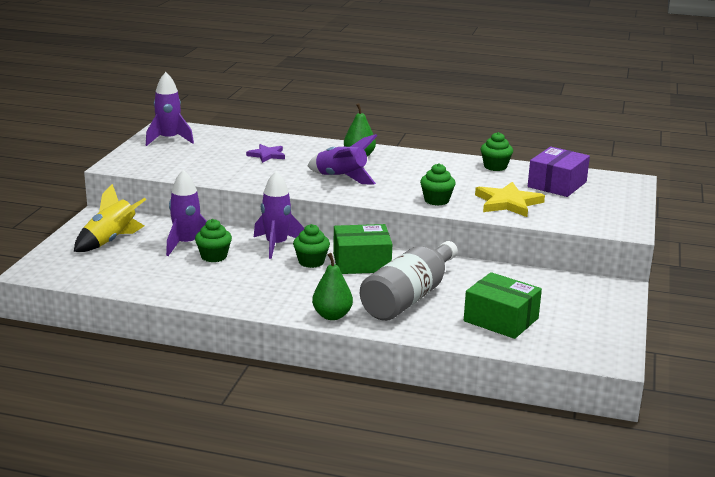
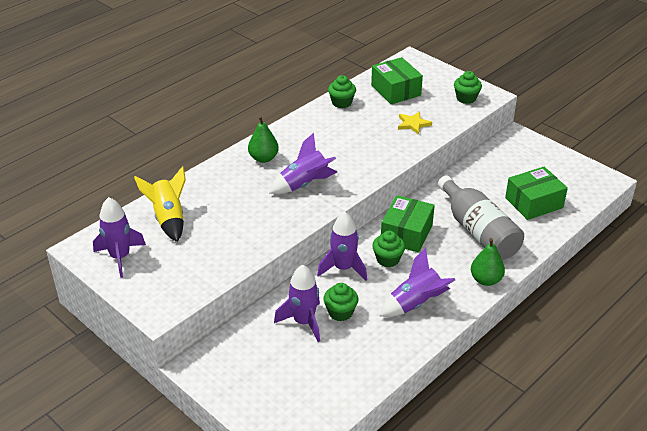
camera: 60 degrees left, 15 degrees up
(111, 241) = (260, 371): yellow rocket -> yellow rocket (168, 219)
(259, 287) = (415, 304): none -> purple rocket
(267, 155) = (217, 208): purple star -> none
(436, 200) = (385, 154): green cupcake -> green cupcake (466, 98)
(508, 203) = (413, 124): yellow star -> yellow star, size x0.62
(557, 184) = (395, 90): purple box -> green box

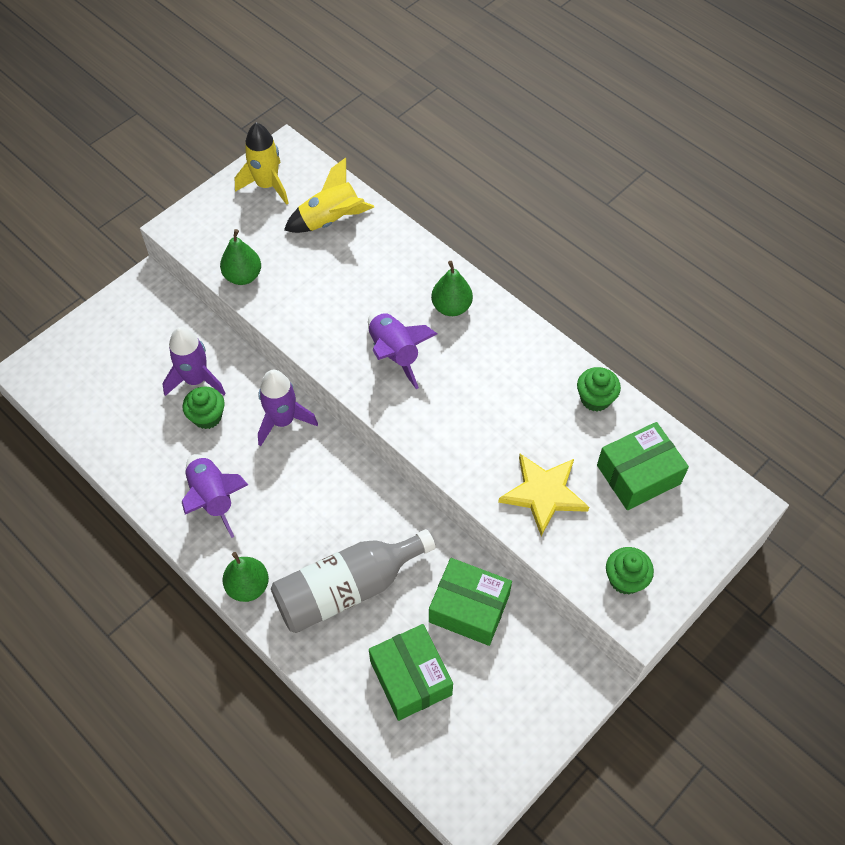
camera: 90 degrees right, 20 degrees up
(120, 257) = (267, 185): purple rocket -> yellow rocket
(222, 266) = (243, 276): none -> green pear
(388, 259) = (296, 471): green cupcake -> none
(406, 233) = (346, 496): green box -> green box (469, 608)
(413, 124) = (543, 493): yellow star -> yellow star, size x1.62

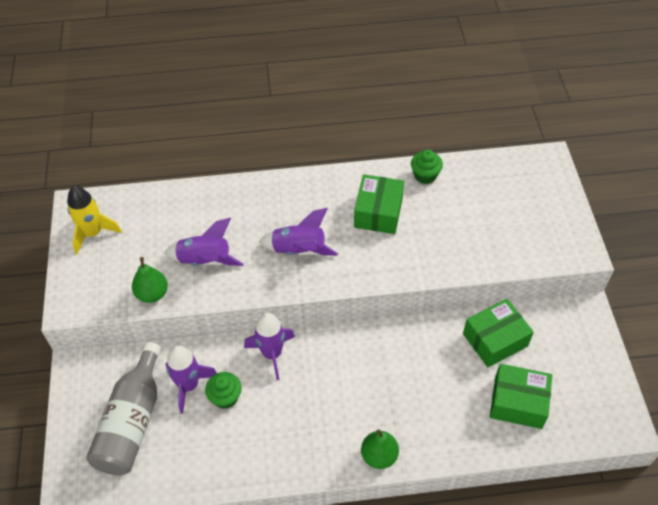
camera: 50 degrees left, 5 degrees down
(213, 498) = (293, 435): purple rocket -> purple rocket (205, 260)
(330, 220) = (161, 217): yellow rocket -> none
(347, 589) = (428, 397): grey bottle -> grey bottle (132, 422)
(451, 307) = (294, 199): green pear -> none
(543, 493) = (466, 242): yellow star -> none
(625, 579) = (553, 241): green cupcake -> none
(638, 474) = (492, 190): green box -> green box (378, 212)

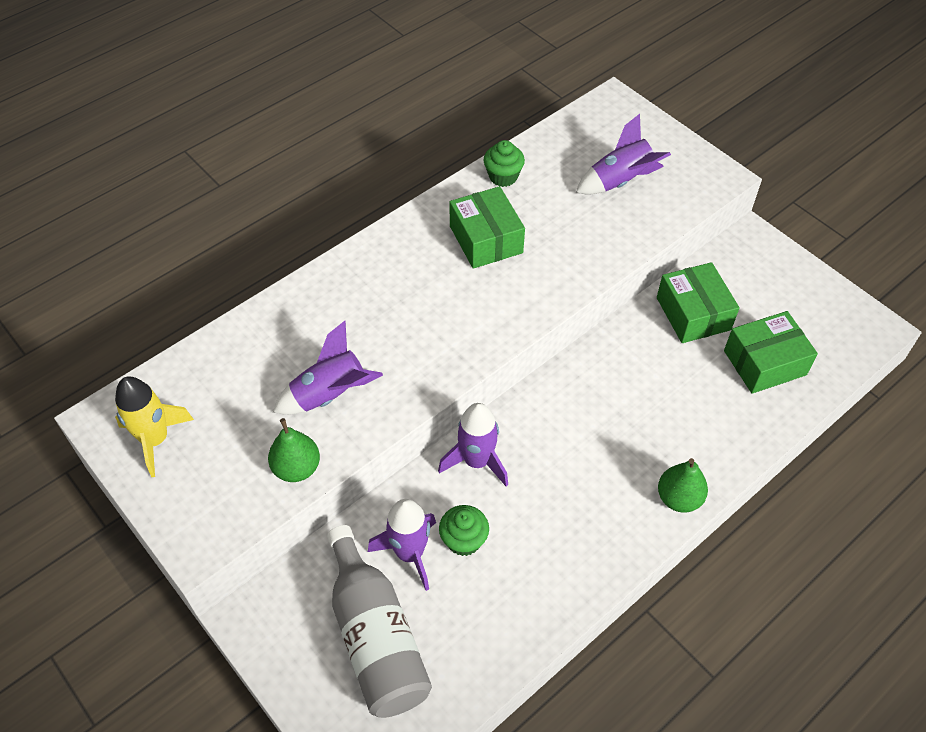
camera: 35 degrees left, 0 degrees up
(299, 250) = (432, 325): purple rocket -> purple rocket (620, 181)
(495, 340) = (693, 314): green box -> green box turned 45 degrees counterclockwise

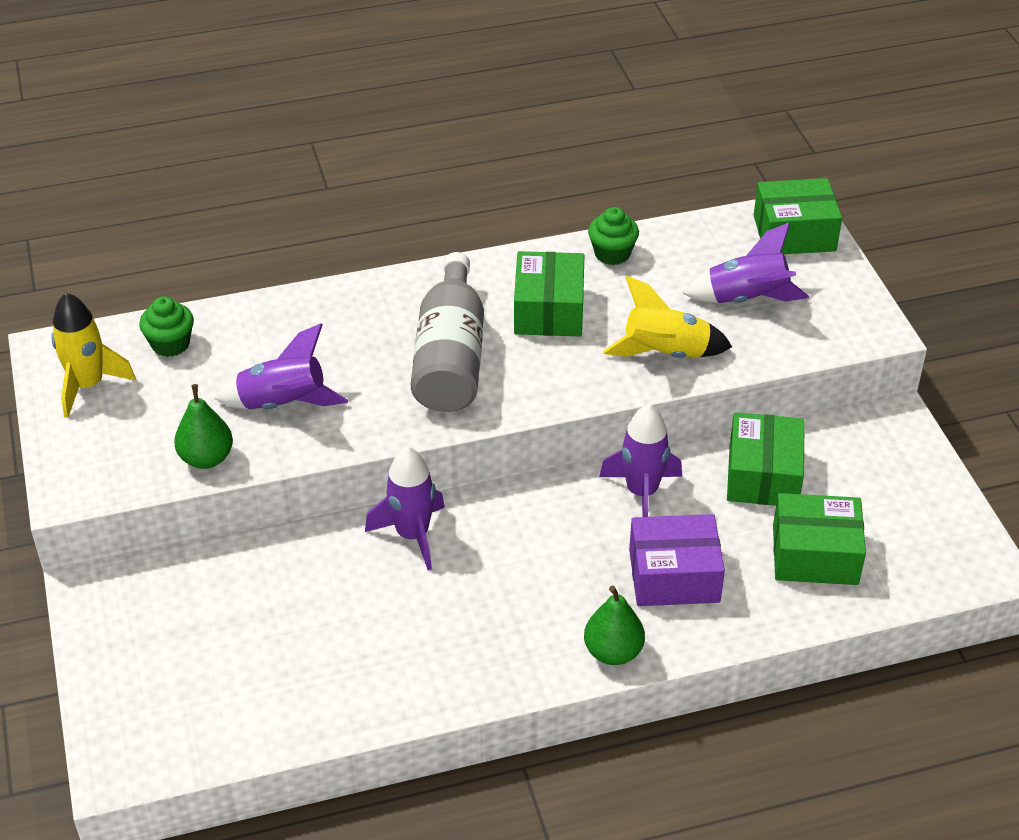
camera: 25 degrees right, 10 degrees down
(376, 637) = (202, 656): grey bottle -> grey bottle (450, 357)
(410, 553) = (285, 594): purple rocket -> purple rocket (642, 493)
(464, 540) = (349, 603): green cupcake -> green cupcake (170, 344)
(591, 245) = (665, 353): none -> yellow rocket
(619, 118) = (794, 233): none -> green box
(682, 418) = (674, 576): none -> purple box

